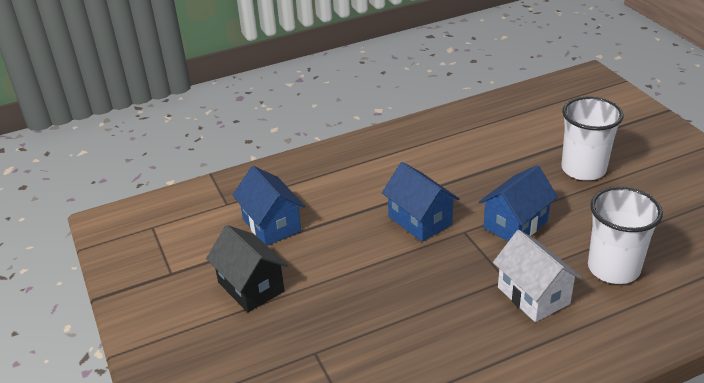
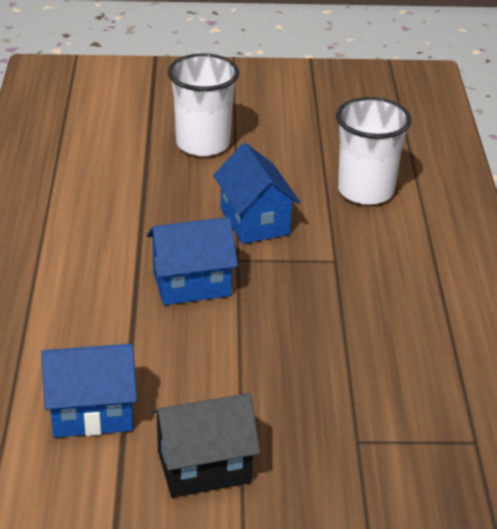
camera: 70 degrees left, 0 degrees up
(533, 295) = (370, 253): white house -> none

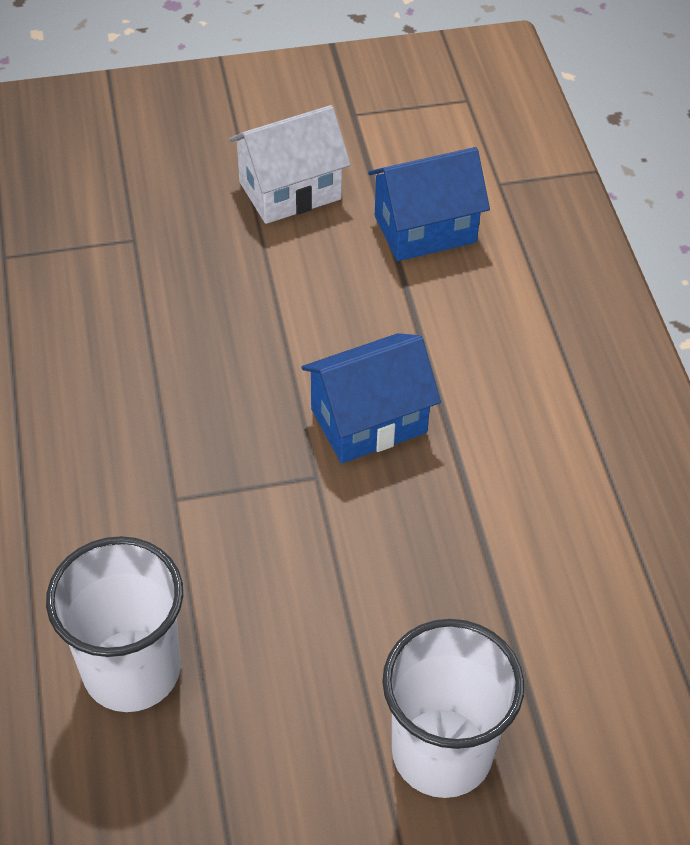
camera: 170 degrees right, 15 degrees up
(204, 467) = (290, 190): black house -> white house
(254, 221) = (307, 560): blue house -> none

